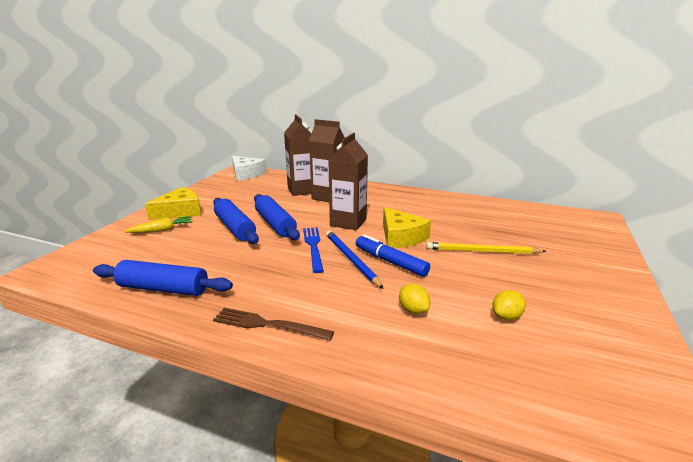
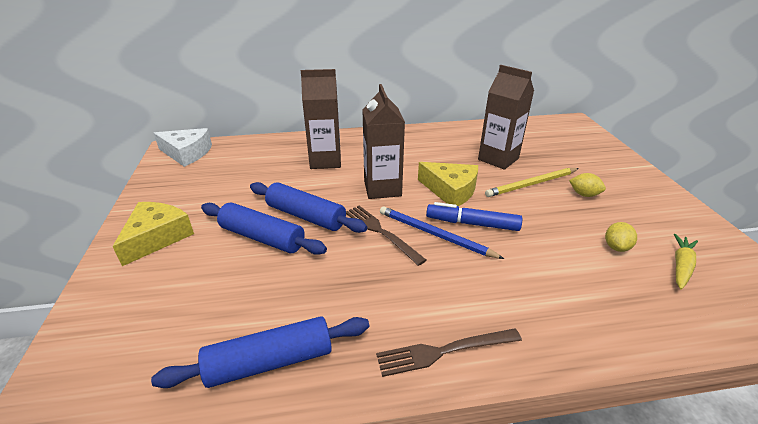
camera: 30 degrees left, 10 degrees up
(162, 230) = (163, 275): yellow carrot -> yellow carrot (681, 266)
(301, 190) = (285, 160): brown carton -> brown carton (498, 159)
(313, 246) = (381, 232): blue fork -> brown fork
(413, 310) = (547, 271): yellow lemon -> yellow lemon (584, 194)

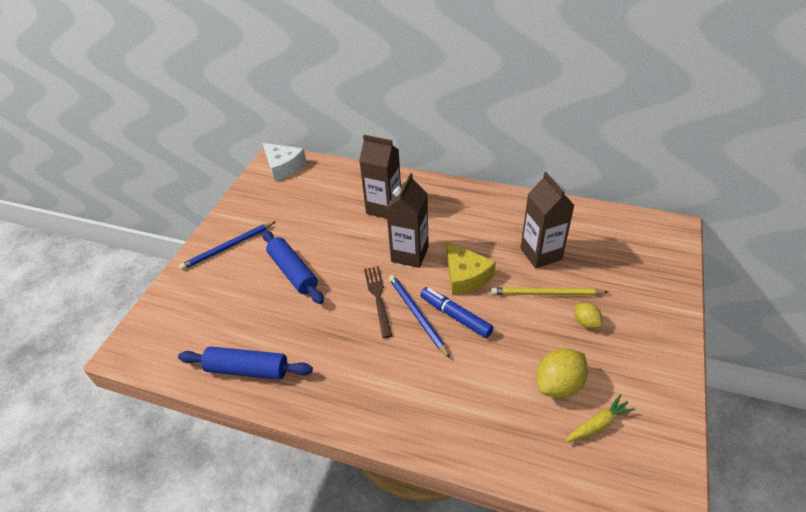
camera: 30 degrees right, 10 degrees up
(157, 237) = (228, 247): yellow cheese -> blue pencil
(306, 216) = (333, 262): blue rolling pin -> none
(444, 351) = (351, 409): brown fork -> none
(616, 247) = (559, 385): yellow lemon -> yellow lemon, size x1.76

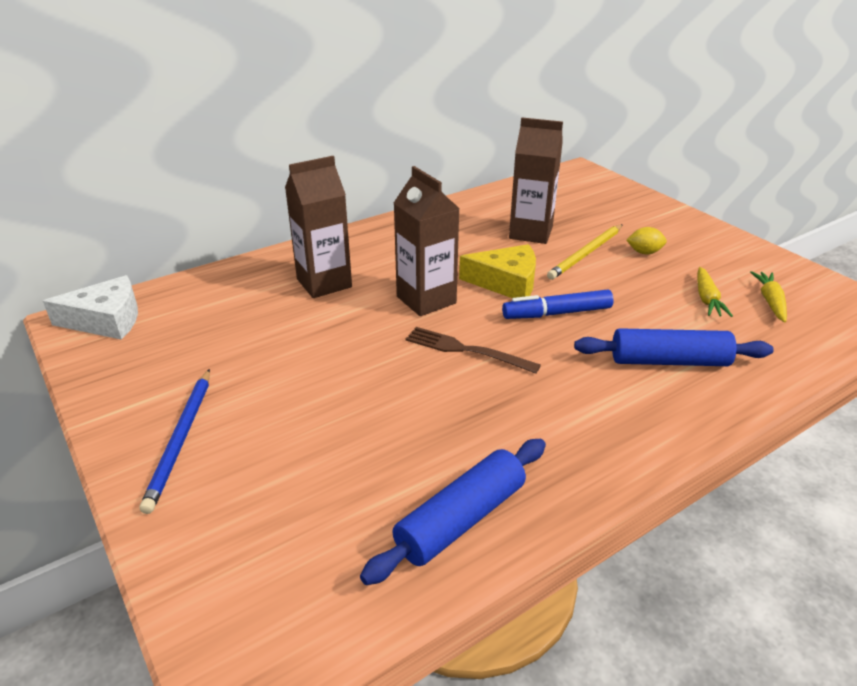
camera: 55 degrees left, 10 degrees down
(293, 272) = (328, 397): blue rolling pin -> blue rolling pin (669, 361)
(417, 315) = (526, 336): blue pencil -> none
(559, 385) = (707, 299): yellow lemon -> yellow carrot

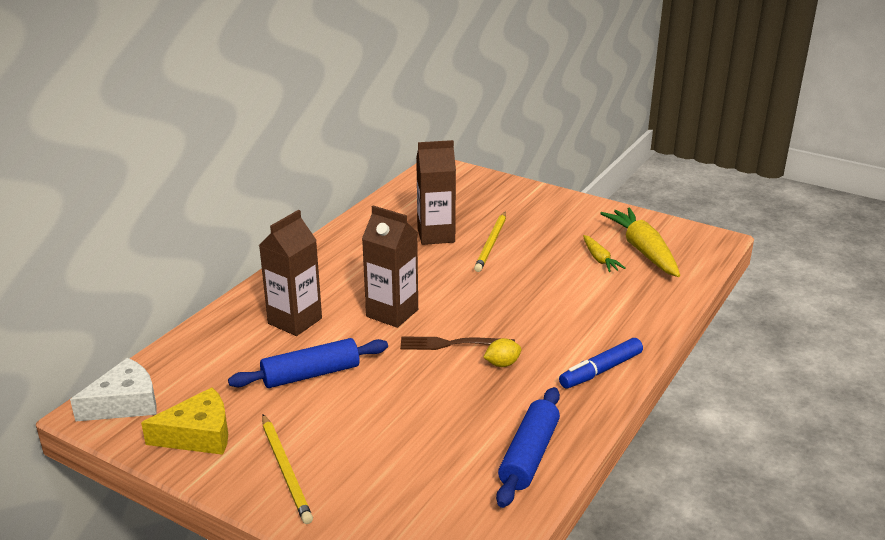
camera: 25 degrees left, 5 degrees down
(181, 440) = (285, 470): blue pencil -> yellow pencil
(506, 282) = (445, 283): yellow cheese -> yellow cheese (198, 435)
(556, 313) = (500, 298): blue marker -> blue marker (600, 370)
(644, 252) = (534, 232): yellow lemon -> yellow lemon (502, 364)
(669, 361) = (599, 312): blue rolling pin -> blue rolling pin (311, 374)
(770, 301) = (643, 250): yellow carrot -> yellow carrot, size x1.90

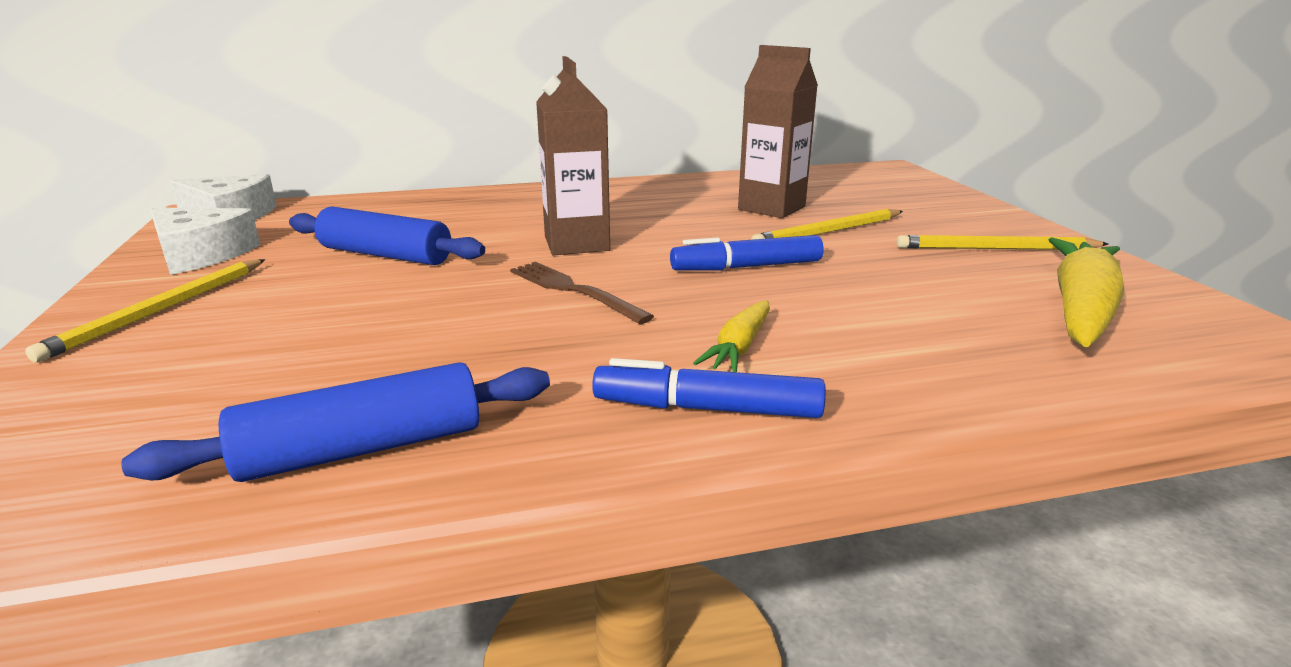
camera: 45 degrees right, 5 degrees down
(198, 435) = (200, 254): yellow cheese -> white cheese
(295, 321) = (478, 217): brown carton -> none
(496, 288) = (746, 267): none -> blue marker
(502, 364) = (584, 333): yellow lemon -> none
(572, 223) = (996, 249): none -> yellow pencil
(600, 259) = (973, 292): yellow carrot -> yellow carrot (739, 347)

